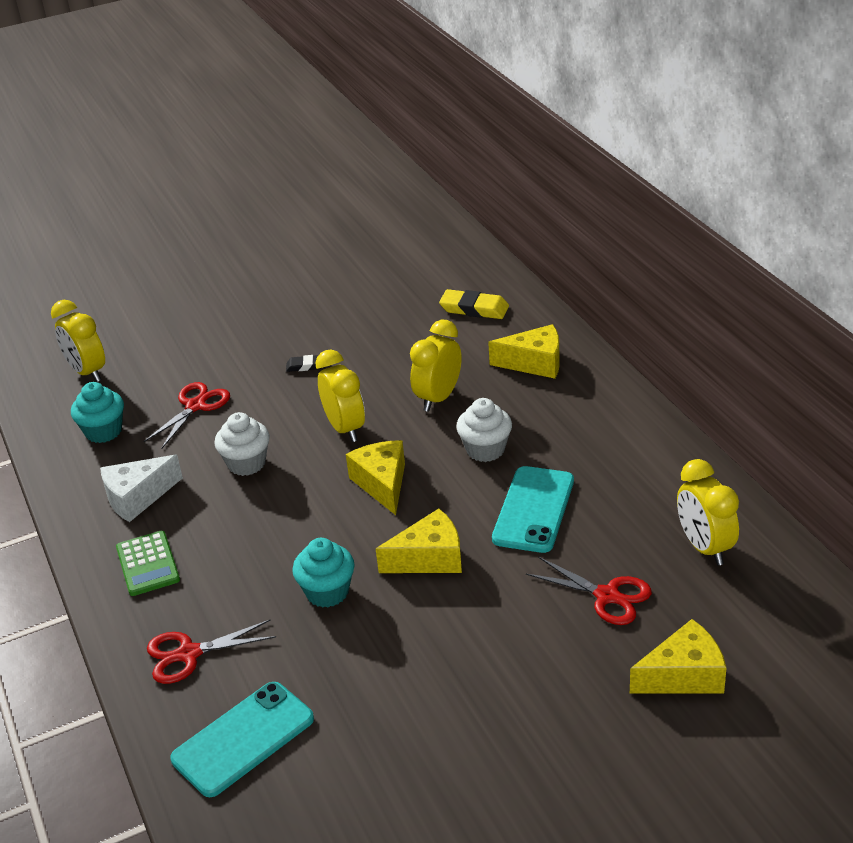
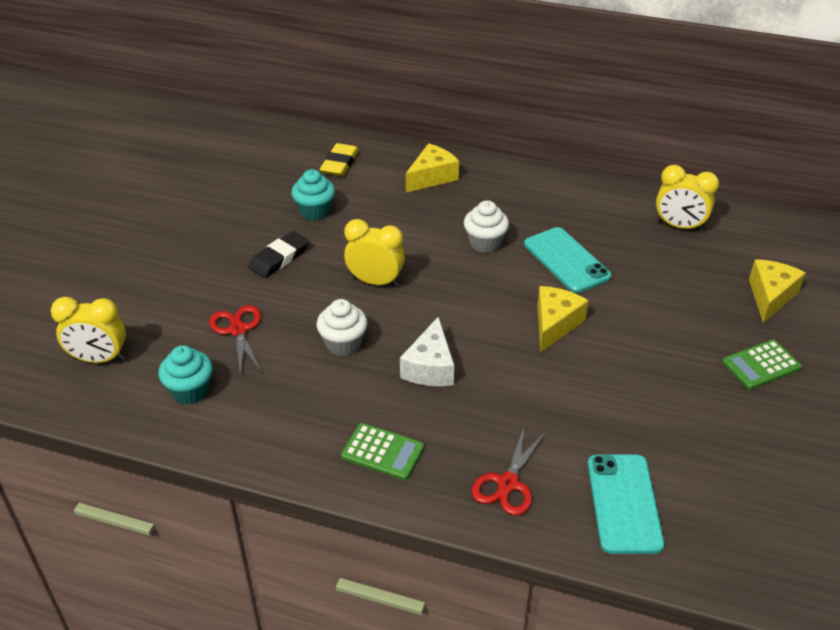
camera: 50 degrees left, 5 degrees up
(137, 497) = (298, 416): white cheese -> white cheese (430, 367)
(306, 366) = (279, 258): black eraser -> black eraser, size x1.73
(327, 592) = (529, 384): turquoise cupcake -> turquoise cupcake (315, 211)
(382, 484) = (456, 300): yellow cheese -> none
(438, 398) = (406, 229): yellow clock -> none
(474, 309) = (339, 163): yellow eraser -> yellow eraser turned 45 degrees counterclockwise
(557, 727) = (761, 365): none -> green calculator
(607, 596) = (675, 281): red scissors -> none

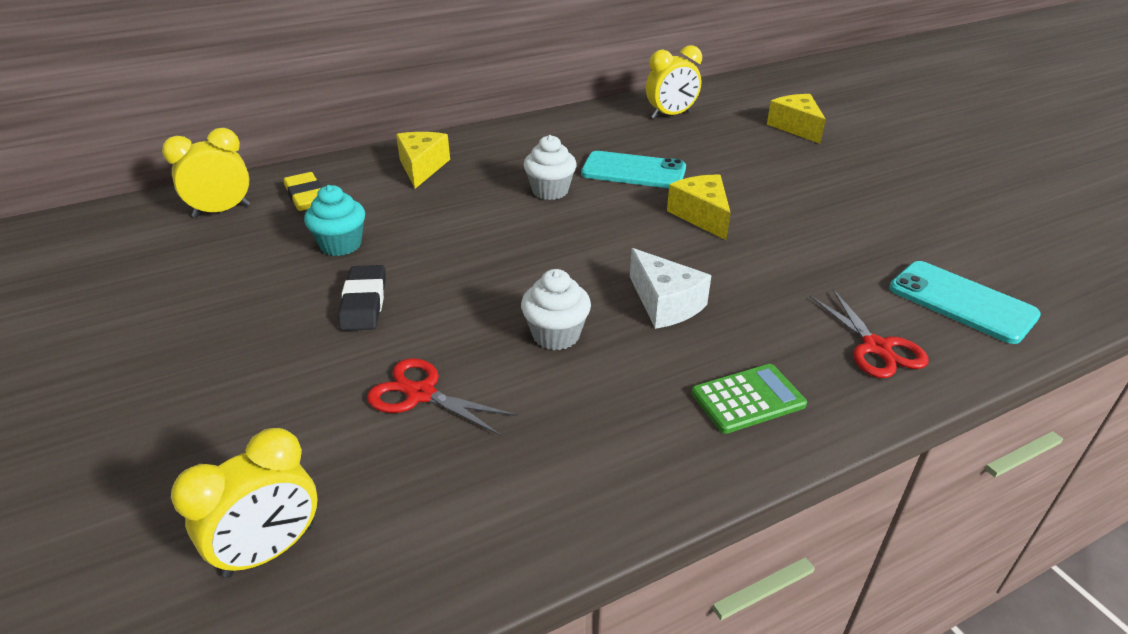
camera: 45 degrees left, 5 degrees down
(190, 391) = (459, 493): turquoise cupcake -> none
(375, 282) = (501, 268): yellow clock -> yellow clock (222, 211)
(761, 365) = (864, 167): green calculator -> none

